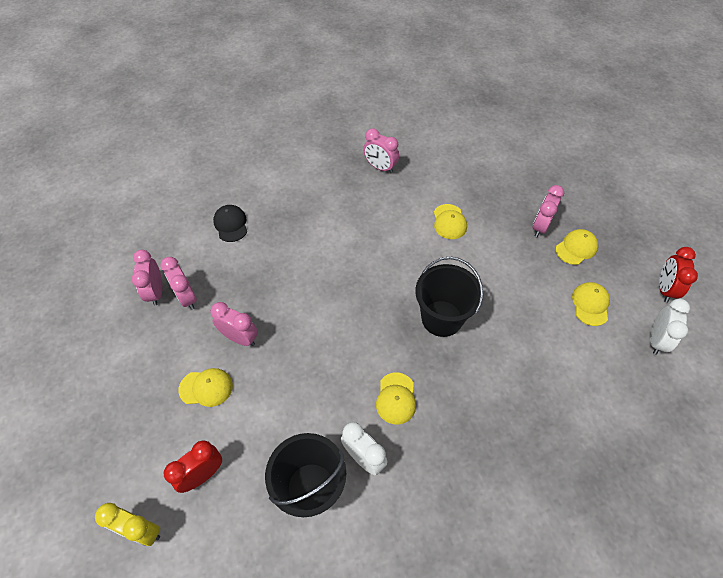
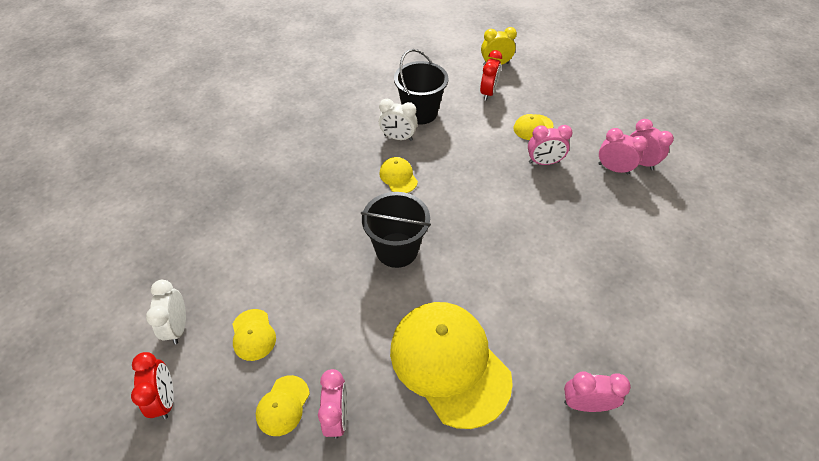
camera: 150 degrees right, 5 degrees down
(231, 224) = (656, 242): black cap -> none
(449, 222) = (449, 363): yellow cap -> yellow cap, size x2.30

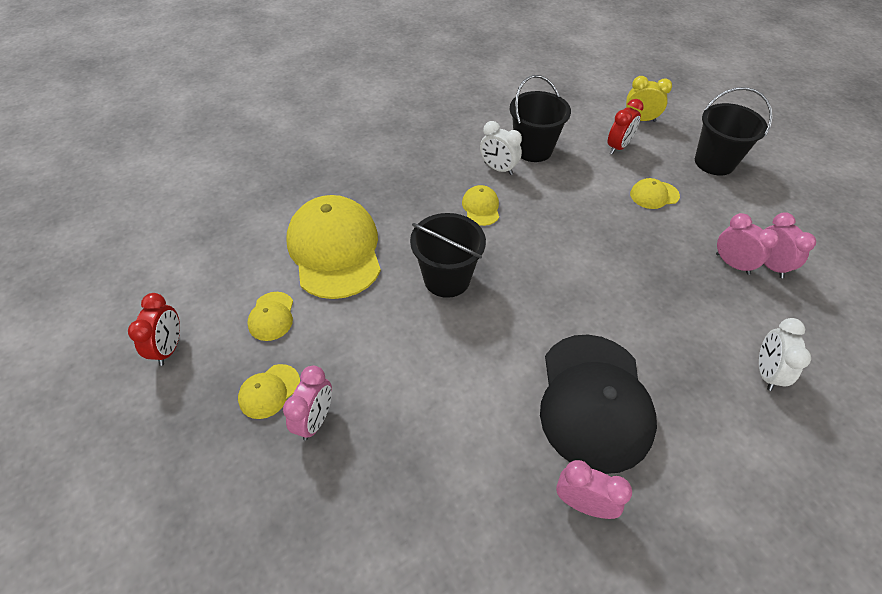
camera: 20 degrees right, 0 degrees up
(178, 327) = (208, 287): white clock -> white clock (766, 372)
(449, 363) = (451, 408): yellow cap -> yellow cap (335, 250)
(543, 162) = (650, 235): pink clock -> none
(559, 316) = (594, 401): none -> black cap
(566, 87) = (714, 162): none -> black bucket

